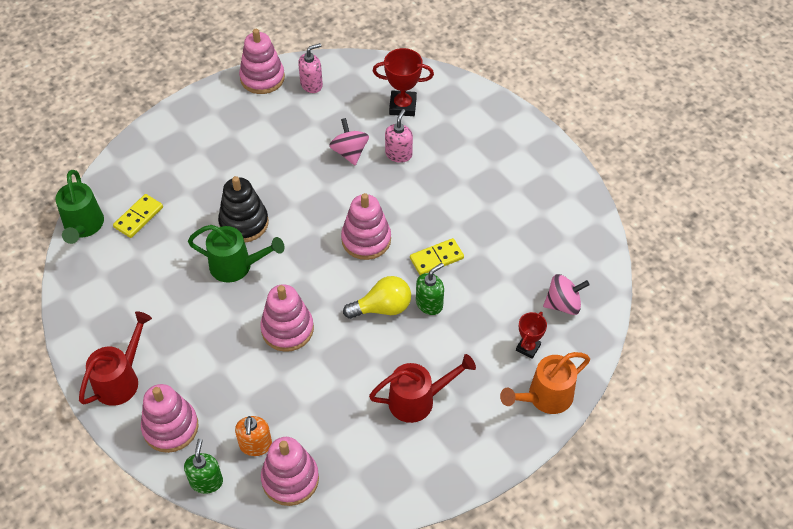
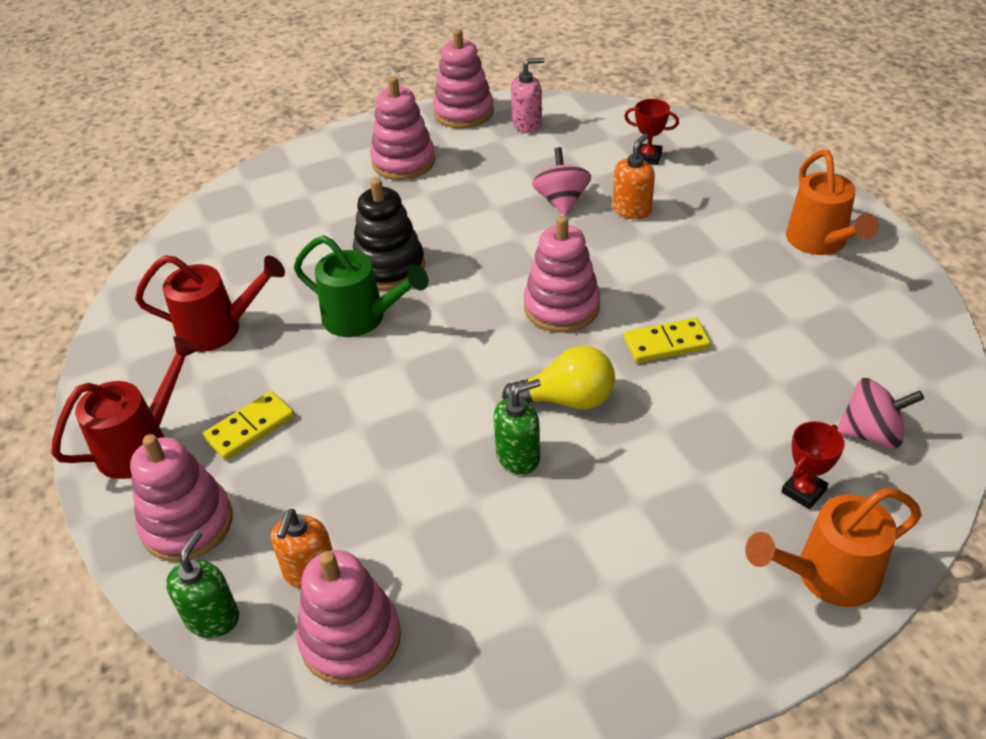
camera: 15 degrees right, 10 degrees down
(83, 227) = (171, 248): green watering can -> none
(138, 217) = (248, 245): yellow domino -> yellow domino (250, 428)
(287, 329) = (411, 409): pink stacking toy -> pink stacking toy (403, 162)
(398, 154) = (632, 210): pink soap dispenser -> orange soap dispenser
(402, 106) = (648, 157): red trophy -> red trophy, size x0.63
(418, 400) = (600, 545): red watering can -> red watering can (219, 329)
(429, 304) = (644, 404): green soap dispenser -> green soap dispenser (518, 457)
(524, 167) = (820, 243): none -> orange watering can

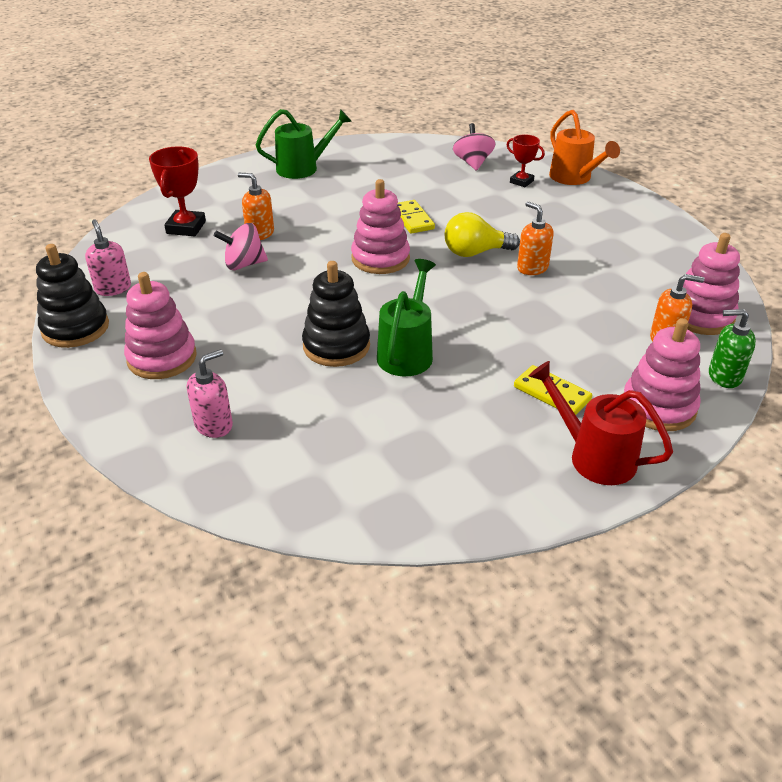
camera: 100 degrees left, 5 degrees down
(219, 329) = (436, 439): red watering can -> none
(298, 196) = (214, 425): none -> pink soap dispenser
(463, 112) = (75, 328): pink stacking toy -> black stacking toy
(518, 457) = (532, 268): green soap dispenser -> orange soap dispenser
(567, 400) = (475, 252): yellow light bulb -> yellow light bulb turned 90 degrees counterclockwise
(648, 157) = (186, 227): red trophy -> red trophy, size x1.58
(820, 243) = (303, 168): orange watering can -> green watering can

